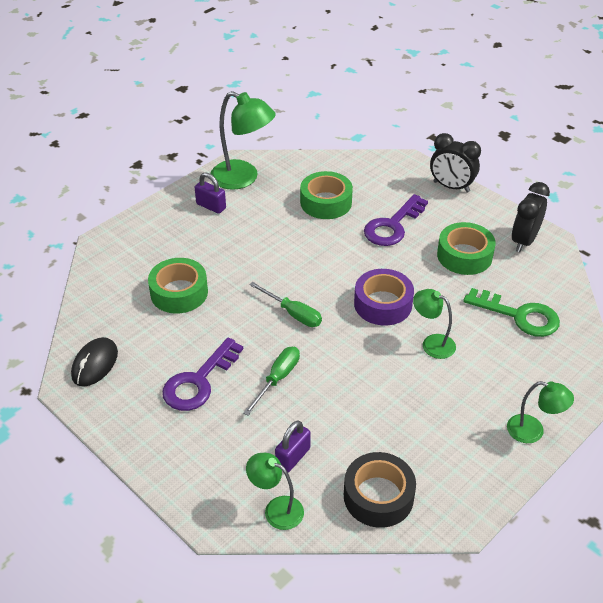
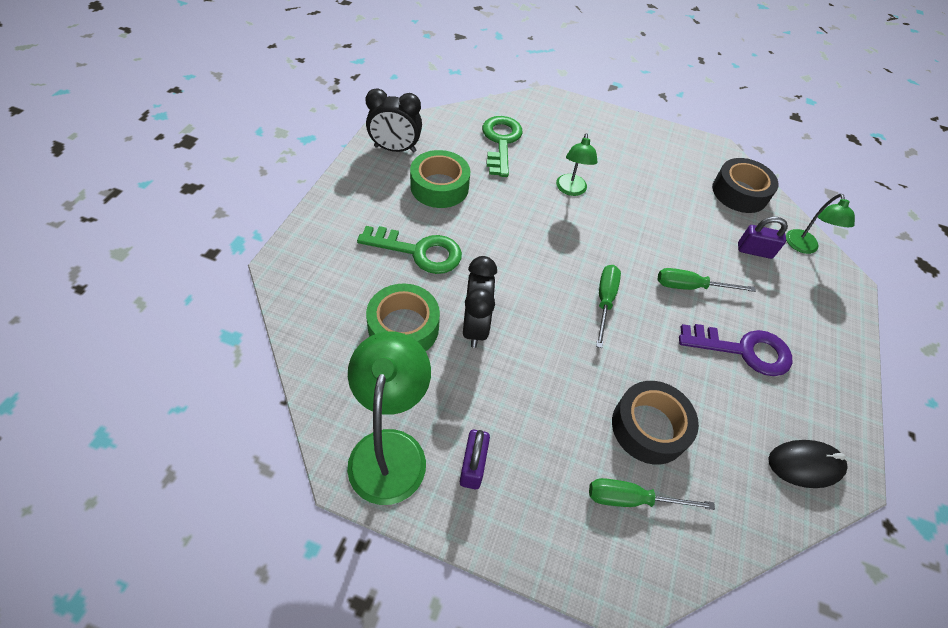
camera: 120 degrees left, 10 degrees up
(143, 264) = (632, 499): none -> green screwdriver
(179, 292) = (649, 427): green tape -> black tape
(383, 304) = (545, 233): purple tape -> none
(392, 226) = (419, 251): purple key -> green key
(451, 187) = (323, 215): black clock -> black clock (475, 326)
(533, 431) = (617, 123): green lamp -> none

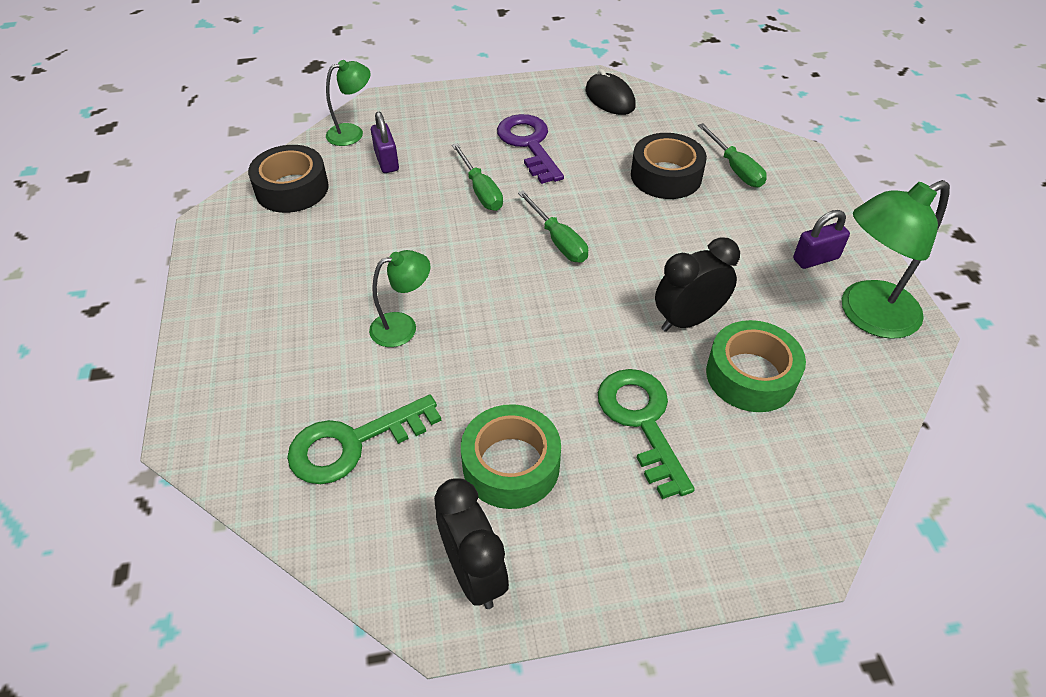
camera: 115 degrees left, 5 degrees down
(604, 301) = (558, 241): green screwdriver -> green screwdriver turned 105 degrees counterclockwise

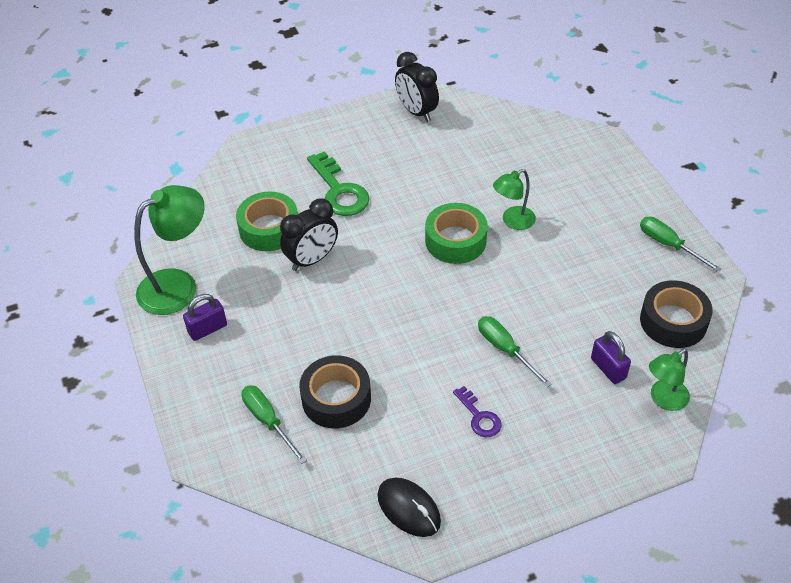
camera: 170 degrees right, 0 degrees up
(352, 443) = (508, 152): green key -> none
(511, 465) = (412, 157): green tape -> green tape (455, 240)
(529, 144) = (479, 417): purple key -> purple key, size x0.56
(558, 241) = (422, 309): green screwdriver -> green screwdriver (668, 245)

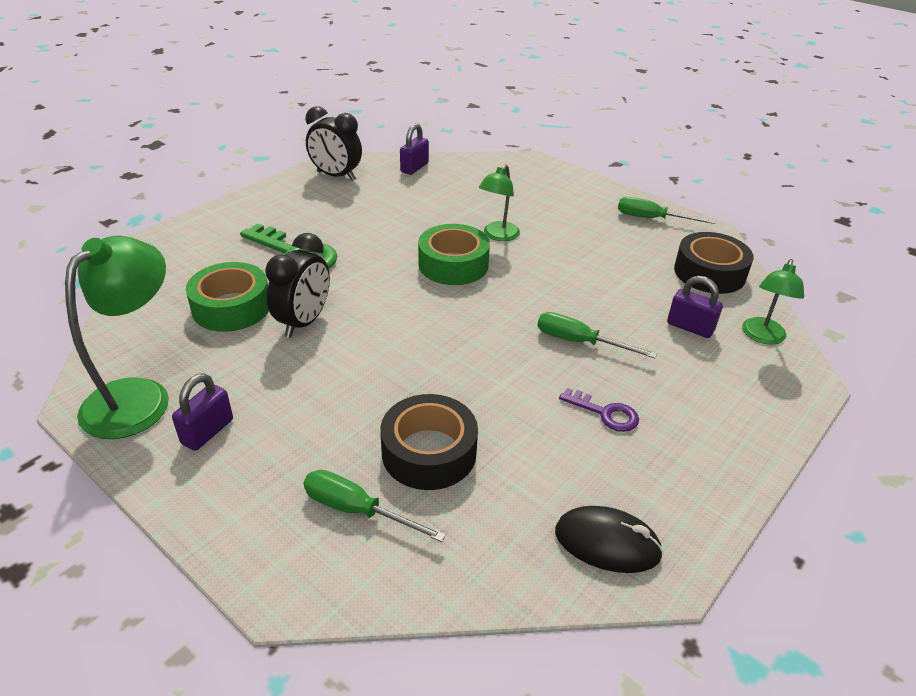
camera: 30 degrees left, 10 degrees down
(490, 120) = (414, 167): none -> purple padlock

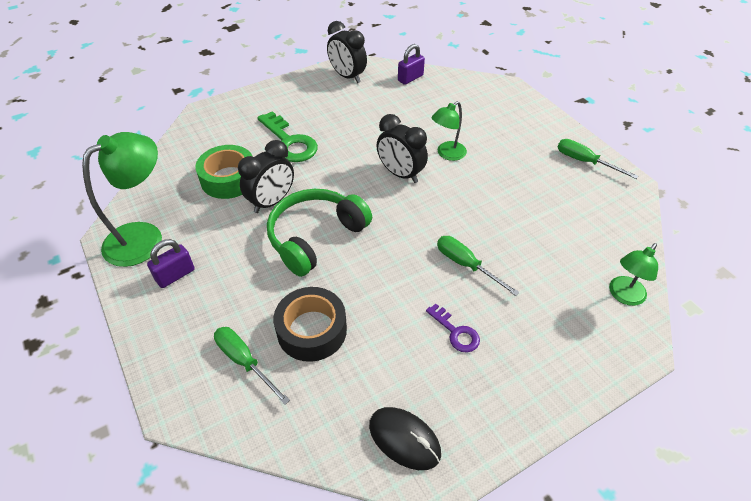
camera: 20 degrees right, 10 degrees up
(381, 349) = (315, 237): none -> green headphones
(453, 264) = (400, 174): green tape -> black clock
(690, 327) = (564, 272): purple padlock -> none
(709, 273) = (609, 224): black tape -> none

